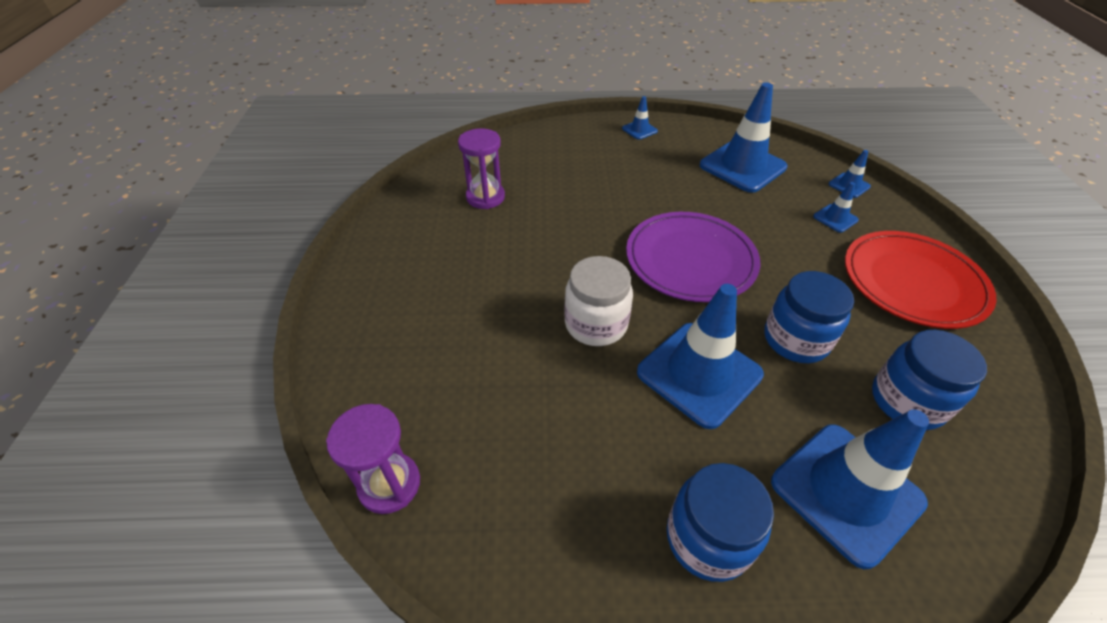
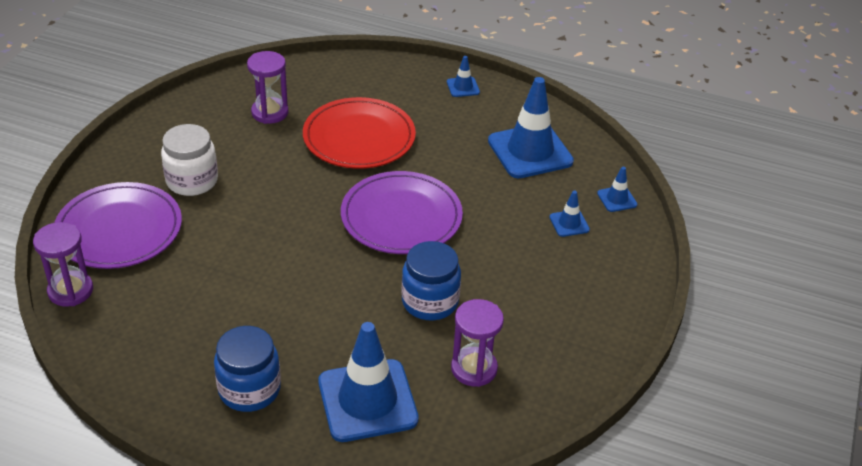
camera: 20 degrees right, 5 degrees down
(405, 376) = (119, 230): none -> purple plate
(596, 324) = (282, 240): white jar -> white jar (192, 181)
(699, 373) = (331, 298): blue traffic cone -> none
(907, 401) = (474, 369): blue jar -> purple hourglass
(913, 282) = (579, 295): red plate -> red plate (359, 138)

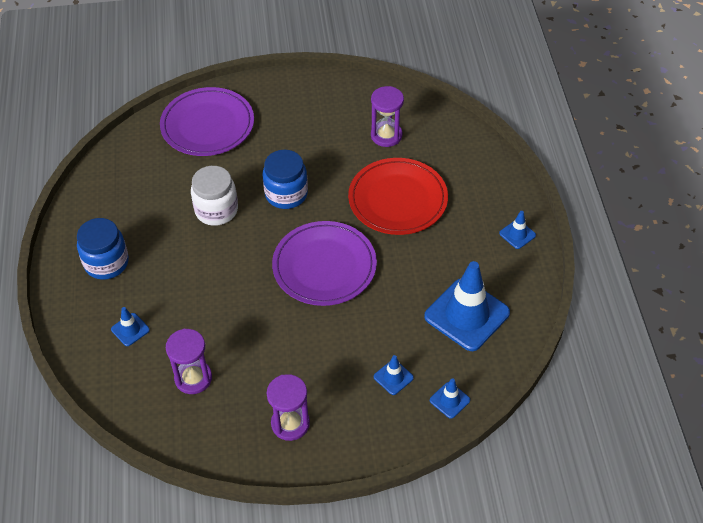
camera: 65 degrees right, 10 degrees up
(70, 291) = (140, 134): purple hourglass -> purple hourglass (290, 423)
(192, 181) = (280, 134): white jar -> white jar (216, 210)
(367, 400) = (130, 329): blue traffic cone -> blue traffic cone, size x0.45
(430, 302) = (245, 323): blue jar -> blue jar (286, 194)

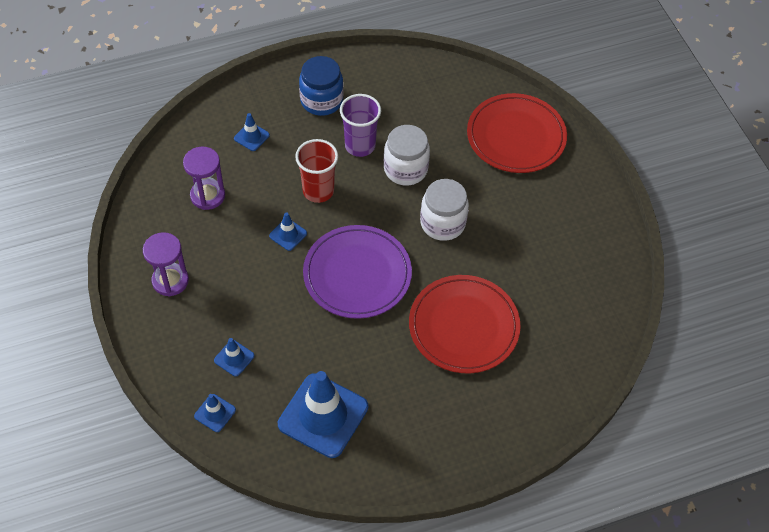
camera: 75 degrees right, 5 degrees up
(175, 240) = (360, 146): none -> purple cup
(207, 125) = (516, 136): purple plate -> red plate
(219, 282) = (318, 191): none -> red cup
(286, 194) = (442, 223): blue jar -> white jar
(386, 135) = (554, 300): purple hourglass -> none
(517, 234) = (445, 454): blue traffic cone -> blue traffic cone (288, 234)

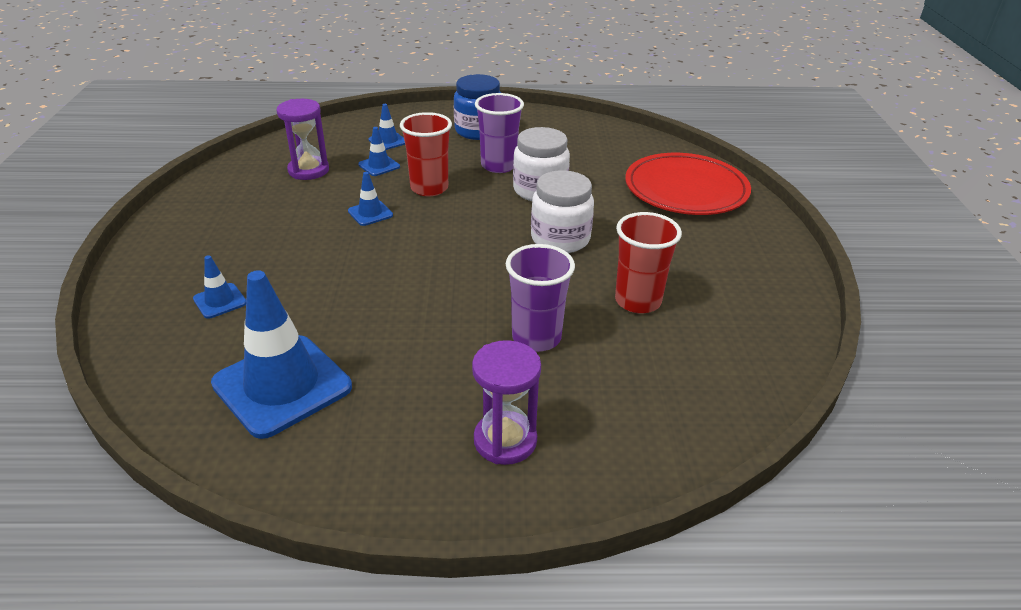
camera: 20 degrees right, 20 degrees down
(170, 281) = (211, 222): purple hourglass -> purple hourglass (505, 440)
(215, 413) = (148, 347): blue traffic cone -> blue traffic cone (379, 166)
(357, 274) = (427, 260): purple plate -> none
(463, 326) = (536, 337): red plate -> purple cup
(517, 272) = (637, 301): none -> red cup

